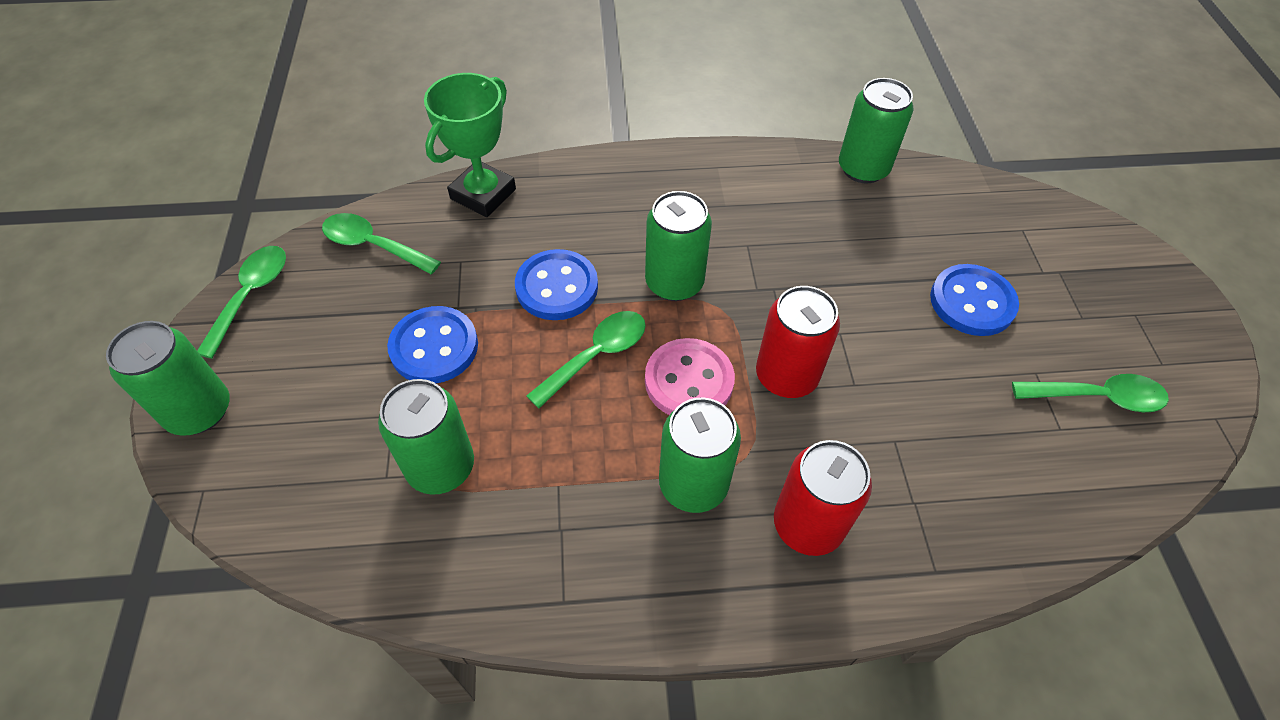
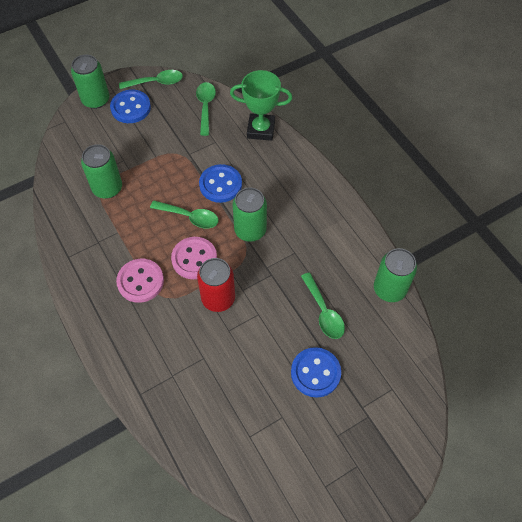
camera: 65 degrees right, 5 degrees up
(434, 347) = (163, 156): blue button -> blue button (131, 108)
(693, 484) = (140, 281): green can -> pink button
(808, 525) = (140, 333): red can -> none
(1097, 397) = (281, 452): green spoon -> green spoon (323, 312)

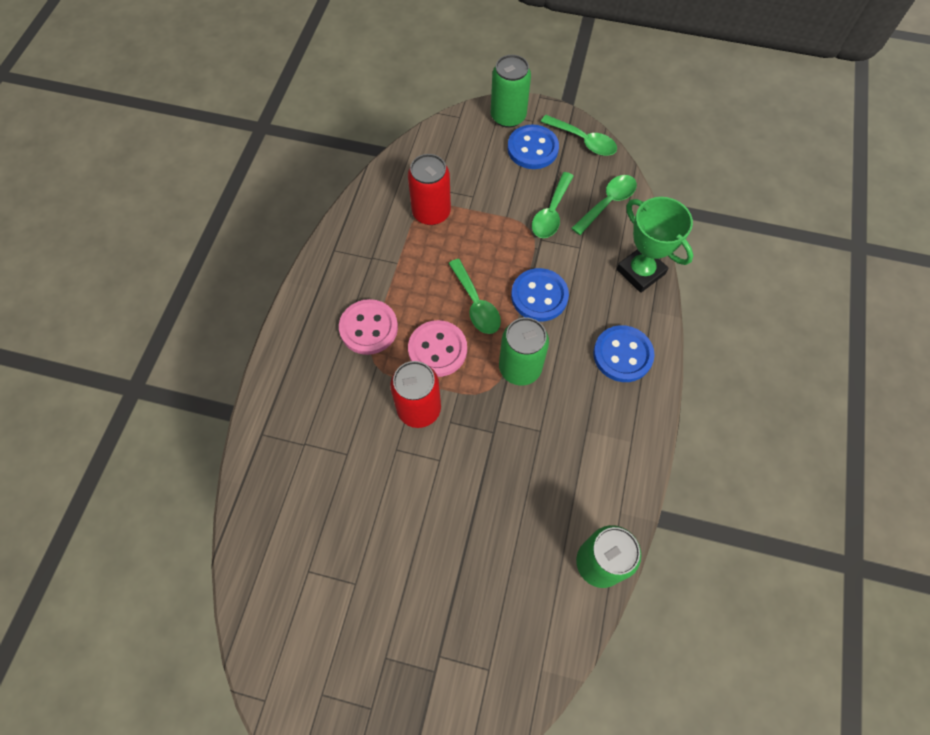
camera: 45 degrees right, 5 degrees up
(107, 188) = (431, 212): green can -> red can
(315, 373) = (431, 573): blue button -> blue button (622, 355)
(323, 312) = (504, 520): green spoon -> green spoon (551, 213)

